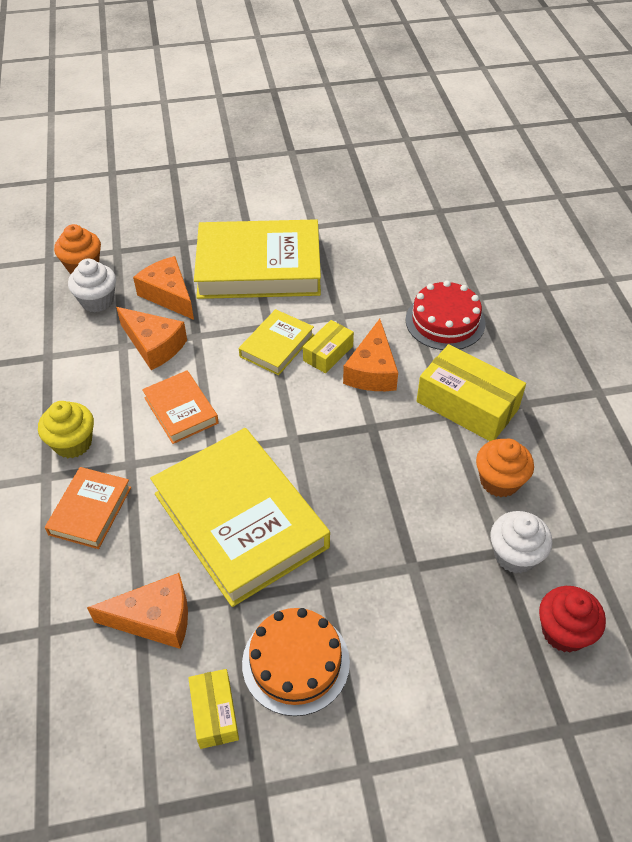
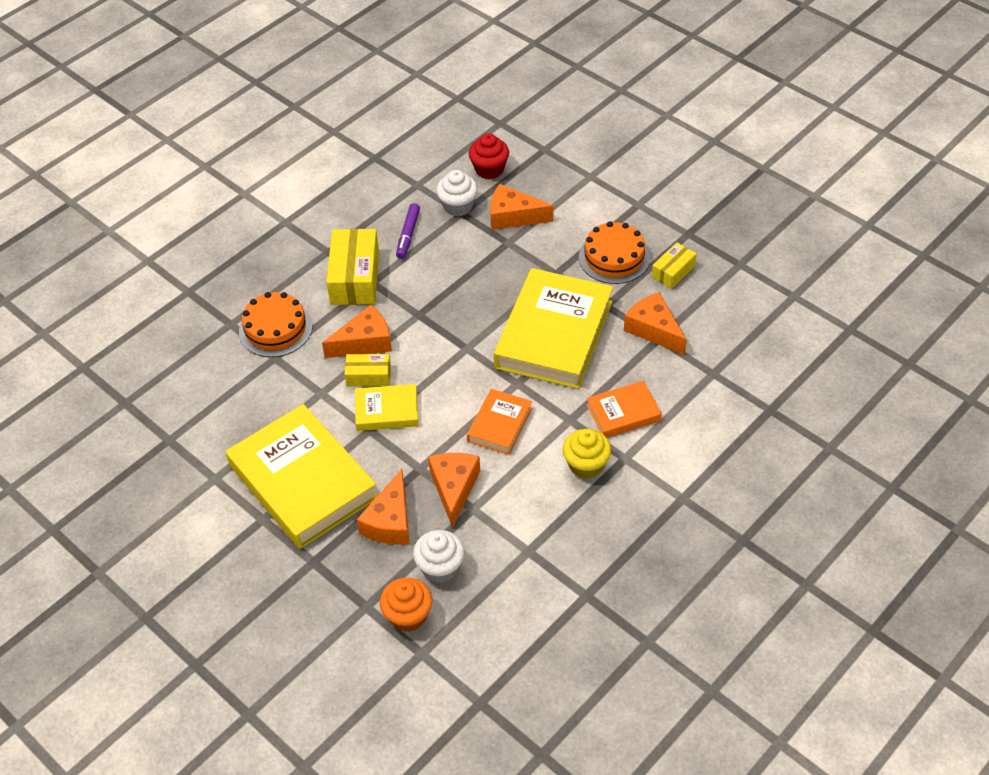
camera: 125 degrees left, 0 degrees up
(445, 321) = (275, 329): red cake -> orange cake
(454, 601) = (513, 216): none -> orange cheese
(499, 481) = (408, 235): orange cupcake -> purple marker

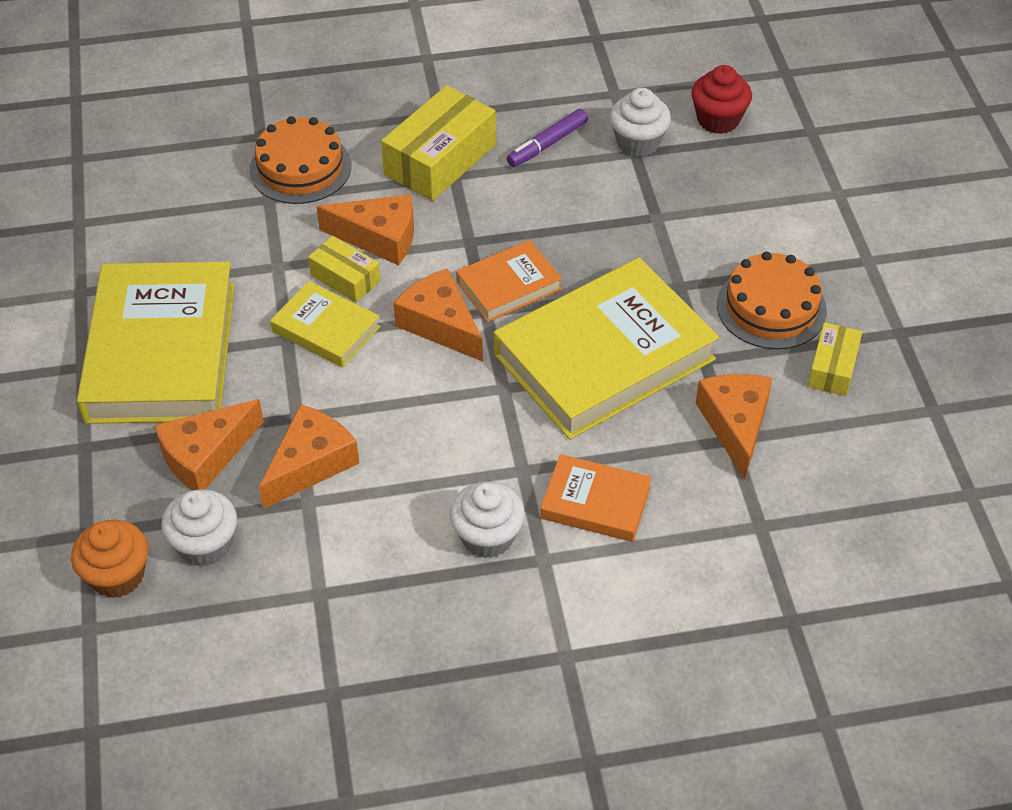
camera: 35 degrees right, 0 degrees up
(500, 425) = (435, 424): orange book -> orange book (509, 286)
(513, 216) = (693, 190): orange cheese -> orange cheese (440, 324)
(586, 465) = (487, 537): yellow cupcake -> white cupcake
(673, 271) = (832, 368): yellow box -> yellow box turned 60 degrees counterclockwise

